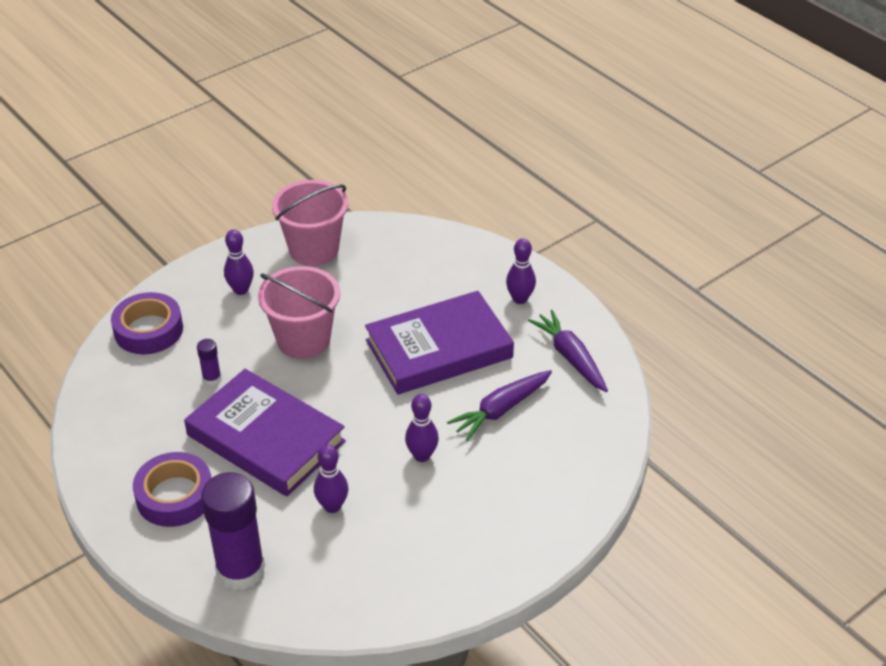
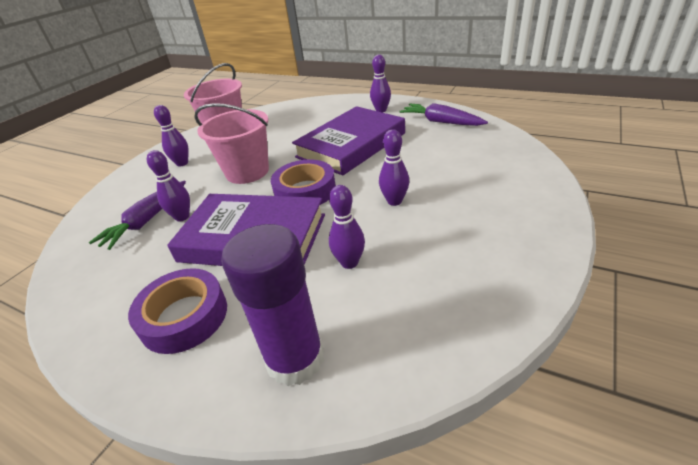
camera: 20 degrees left, 5 degrees down
(148, 330) = (112, 207): purple tape -> purple tape (305, 191)
(212, 378) = (182, 217): purple glue stick -> purple bowling pin
(500, 410) = (425, 158): purple carrot -> purple carrot (146, 221)

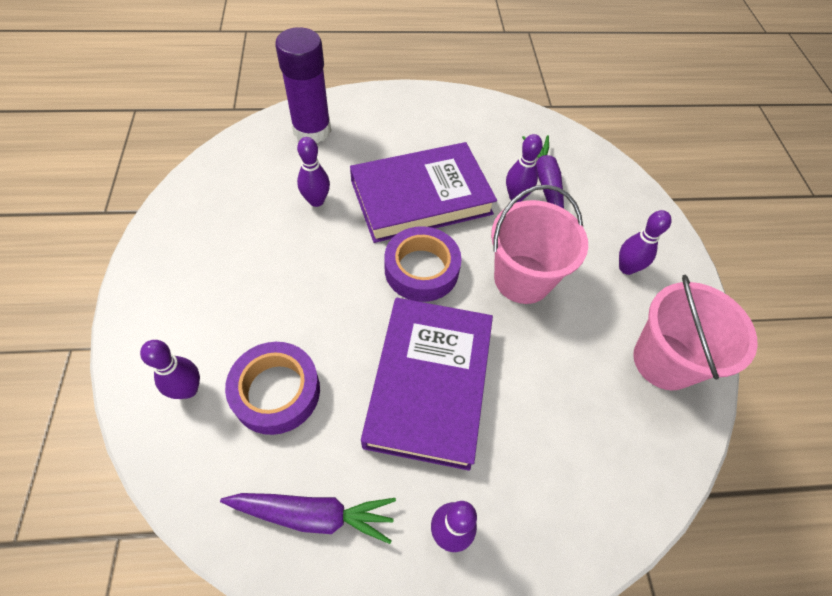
camera: 140 degrees right, 20 degrees up
(184, 316) = (408, 128): purple tape -> purple tape (276, 391)
(394, 201) = (310, 285): purple bowling pin -> purple bowling pin (188, 389)

